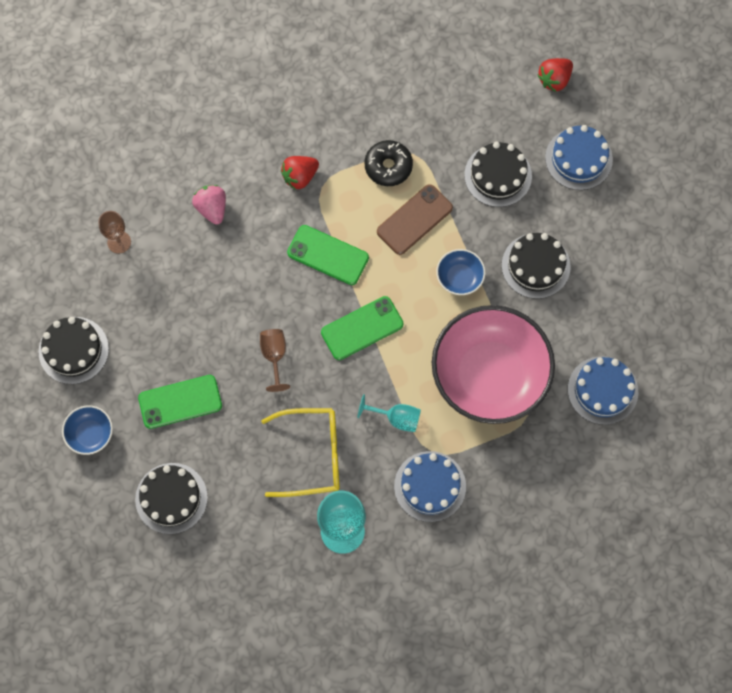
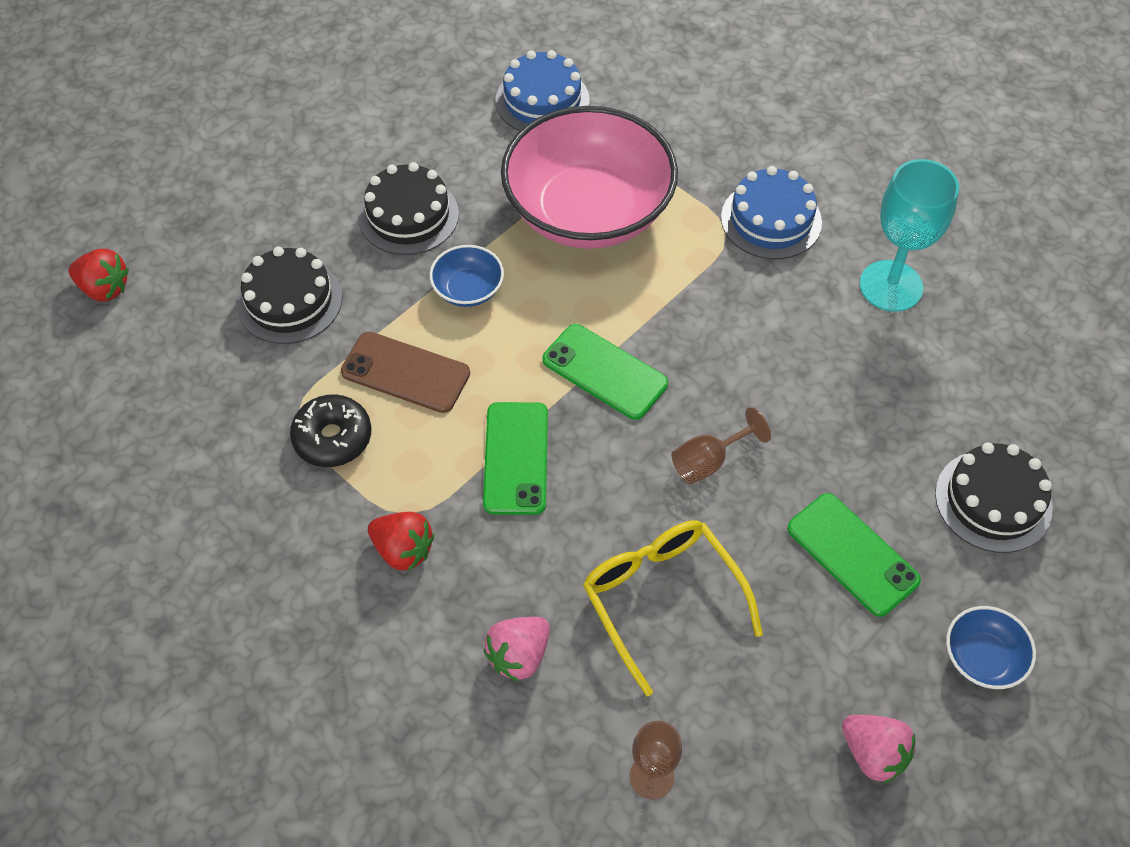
camera: 115 degrees left, 15 degrees down
(73, 350) = (873, 754): black cake -> pink strawberry
(312, 455) = (817, 358): yellow glasses -> yellow glasses (662, 599)
(396, 418) = (706, 286): turquoise goblet -> none
(578, 159) = (225, 222): blue cake -> none

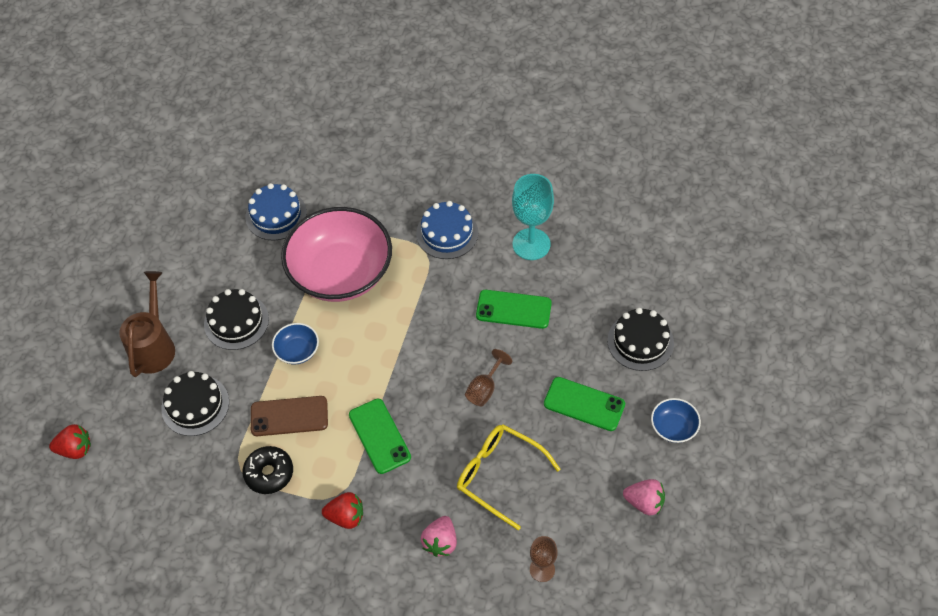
camera: 25 degrees left, 0 degrees up
(283, 201) = (154, 345): none -> brown watering can
(604, 372) = (401, 364): green phone -> green phone (513, 309)

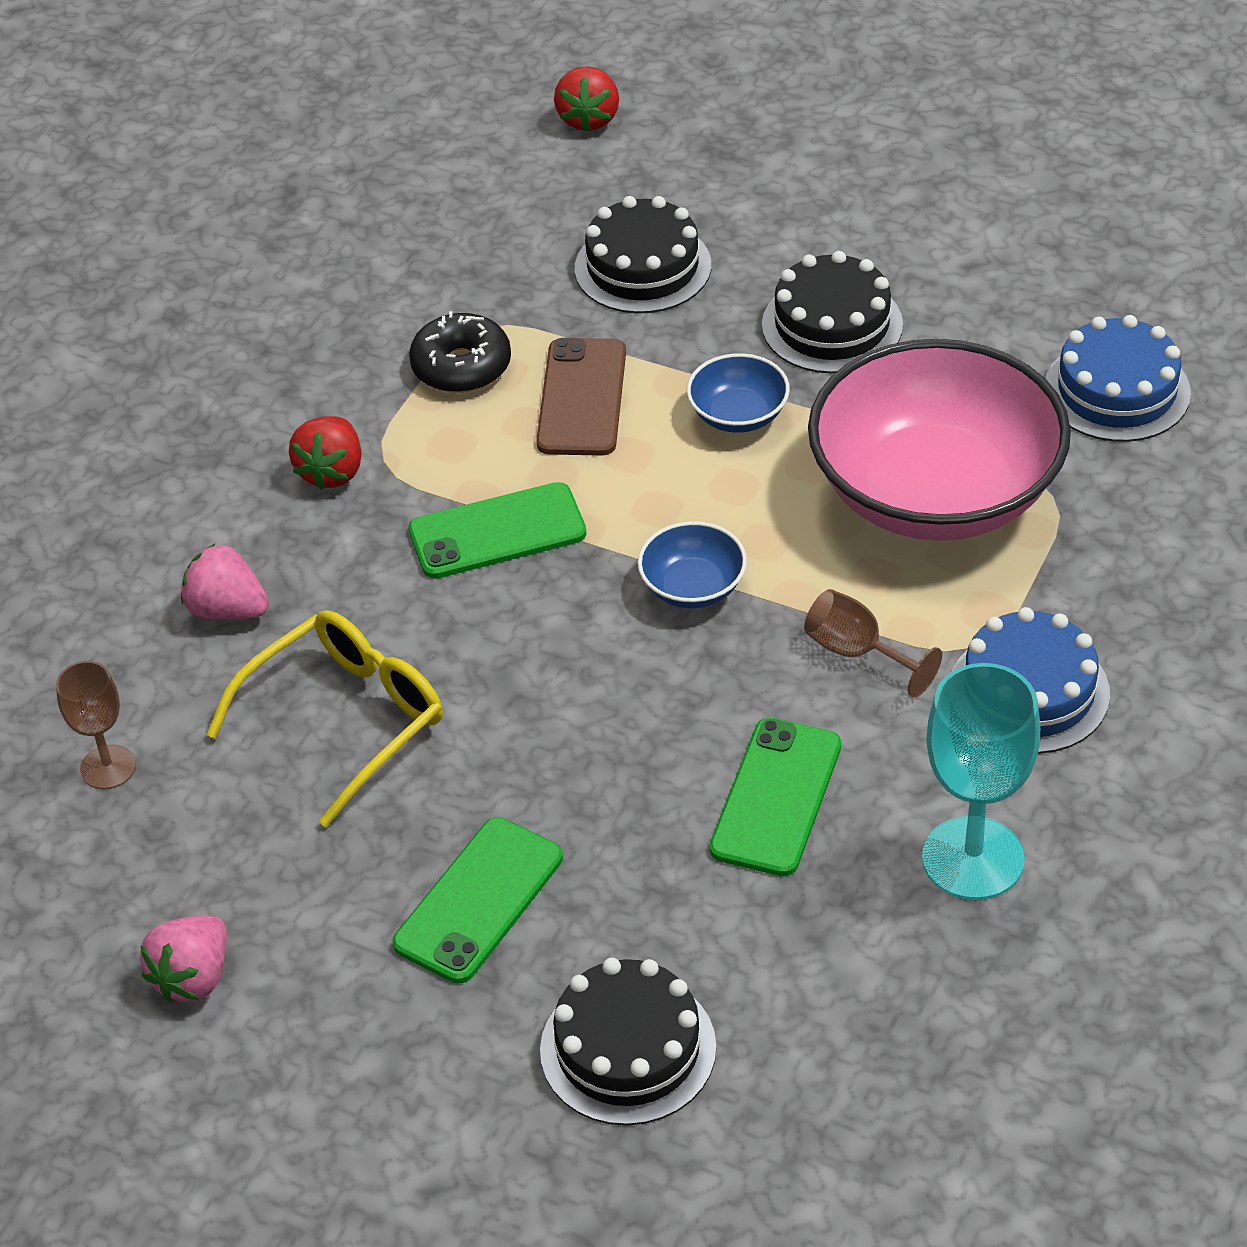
camera: 100 degrees right, 10 degrees down
(154, 345) = (796, 211): brown watering can -> none
(484, 389) = (567, 718): brown goblet -> brown goblet (857, 652)
(673, 427) = (366, 1074): blue bowl -> blue bowl (693, 587)

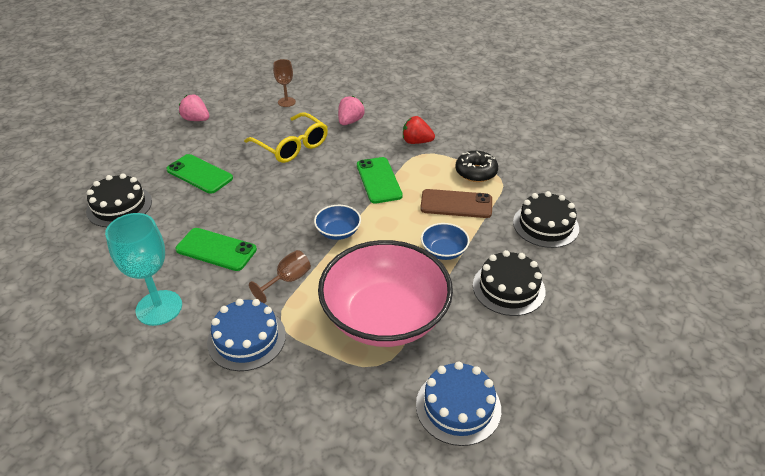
camera: 90 degrees right, 5 degrees down
(589, 119) = (654, 211): red strawberry -> none

